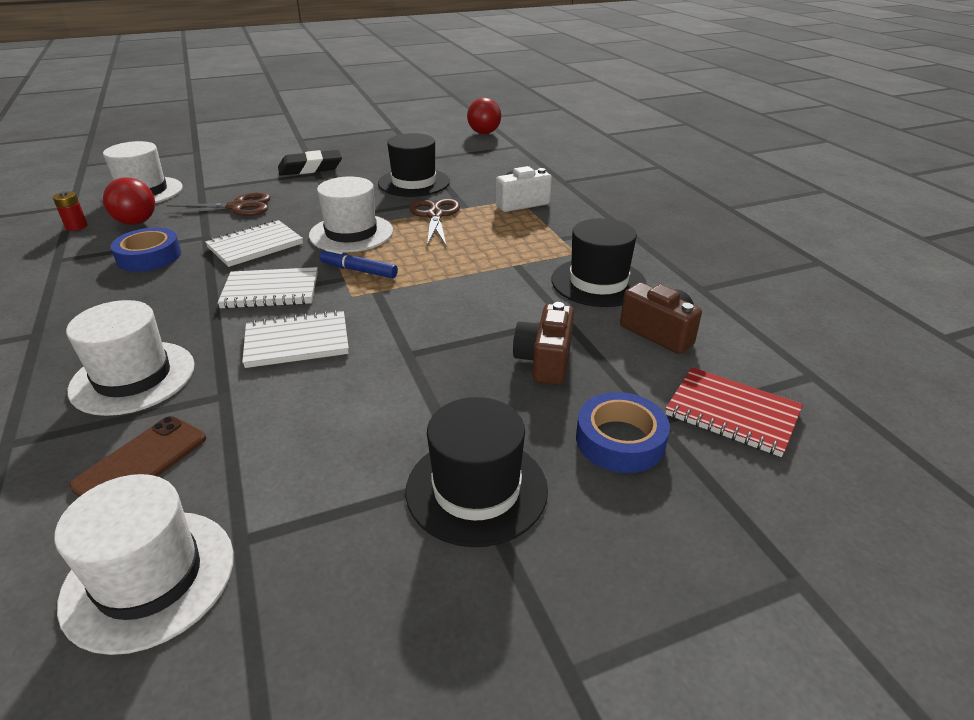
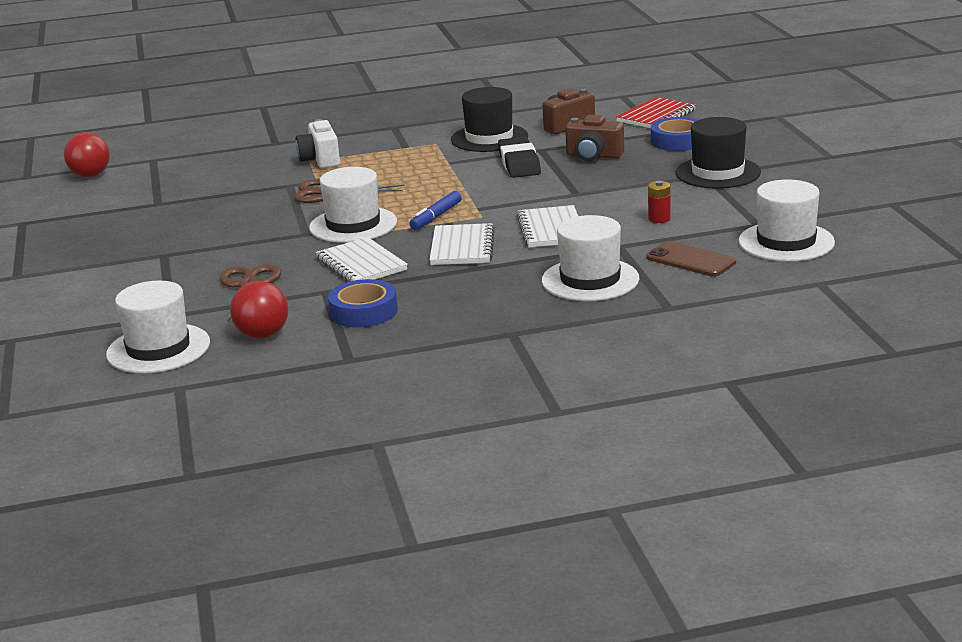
camera: 80 degrees left, 10 degrees down
(76, 226) = (255, 369): red battery -> red battery (659, 219)
(310, 168) = (143, 259): black eraser -> black eraser (519, 163)
(414, 182) = (233, 204): black hat -> none

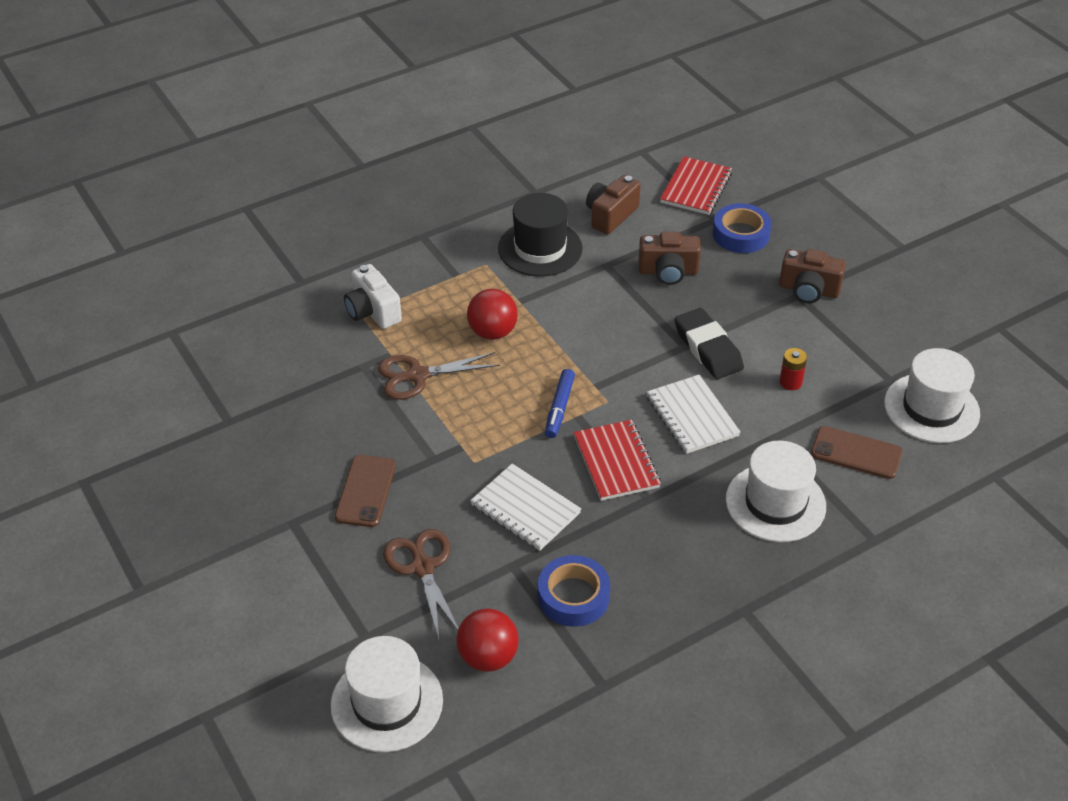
camera: 20 degrees left, 20 degrees up
(90, 175) = (113, 373): red ball -> red ball (492, 332)
(236, 244) = (365, 491): none -> brown phone
(353, 225) = (477, 435): white hat -> none
(462, 247) = (616, 462): white notebook -> red notebook
(519, 163) = (597, 294): black eraser -> black eraser (708, 348)
(718, 173) = (808, 290): black hat -> brown camera

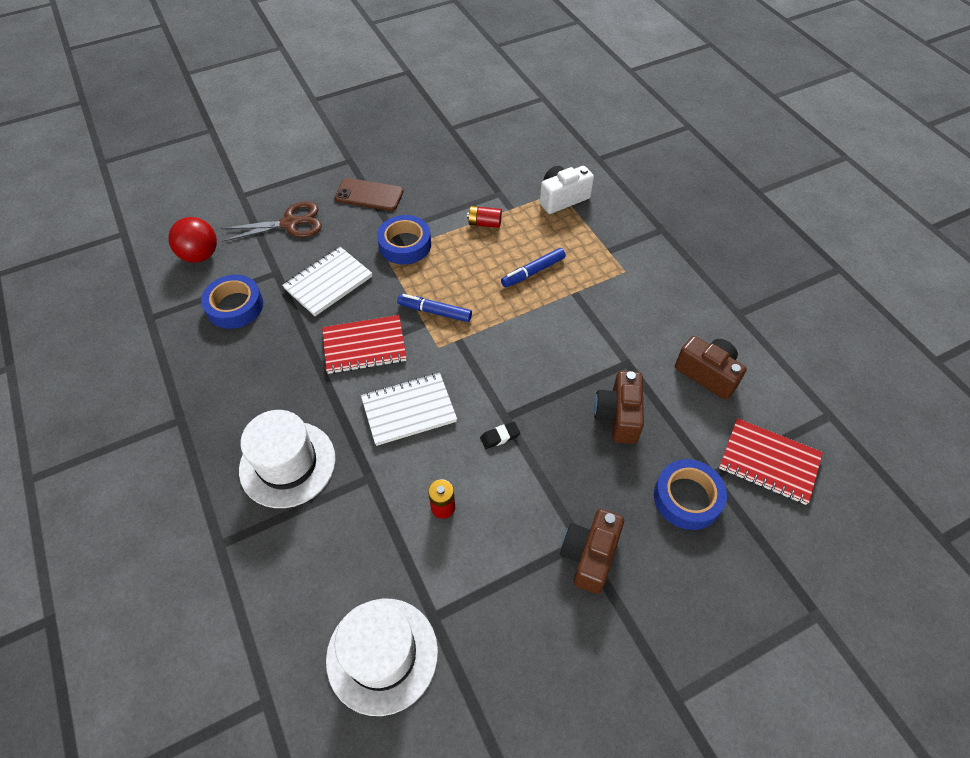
camera: 95 degrees right, 10 degrees up
(387, 702) = (186, 205): white hat -> none
(417, 376) = (484, 223): brown scissors -> red battery
(456, 445) = (405, 245): none -> blue tape
(492, 332) = (533, 272): red ball -> blue marker
(540, 248) = (649, 312): black hat -> none
(708, 348) = (500, 437): black eraser -> black eraser, size x0.44
(856, 453) = (333, 553): brown phone -> none

